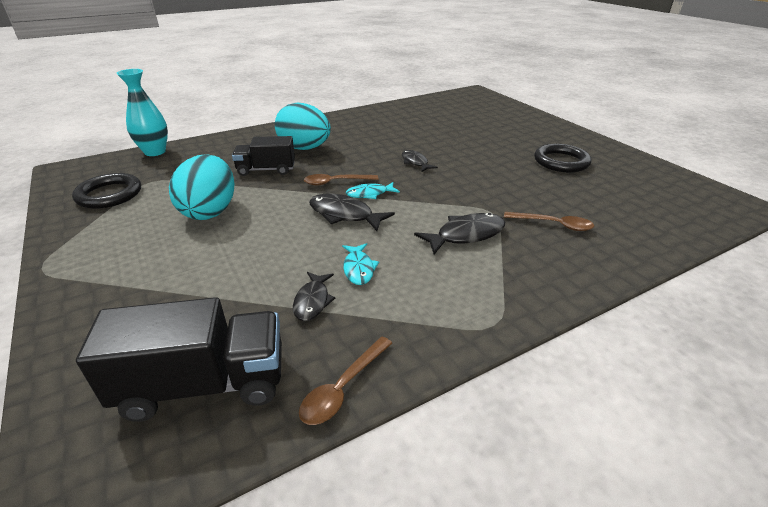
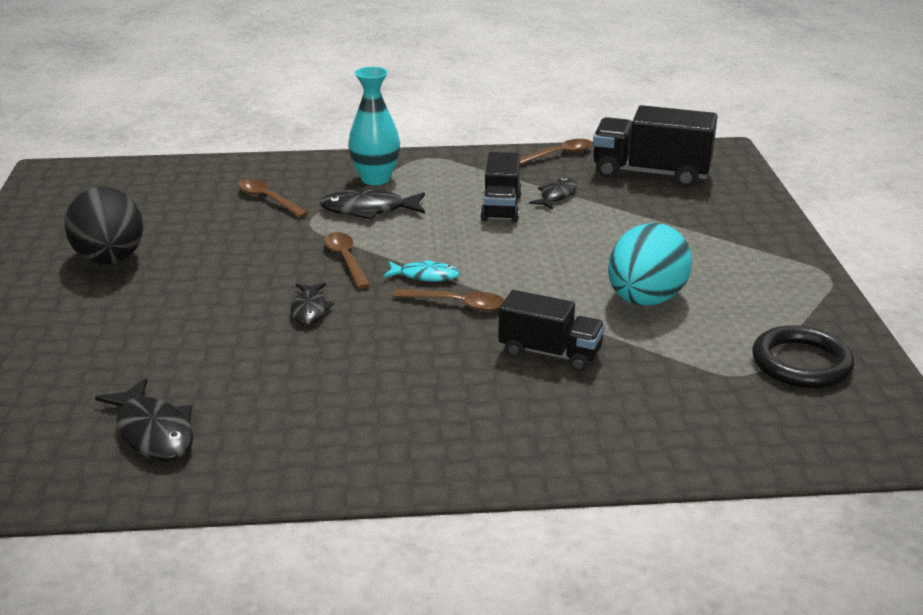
camera: 155 degrees left, 5 degrees down
(155, 152) = (757, 456): turquoise vase -> turquoise vase (375, 179)
(305, 148) = (462, 388): turquoise egg -> none
(344, 215) = (478, 258): black fish -> black fish (153, 432)
(358, 269) = (501, 208): turquoise fish -> black truck
(431, 192) = (346, 260): none -> brown spoon
(561, 162) = (110, 260): black ring -> black egg

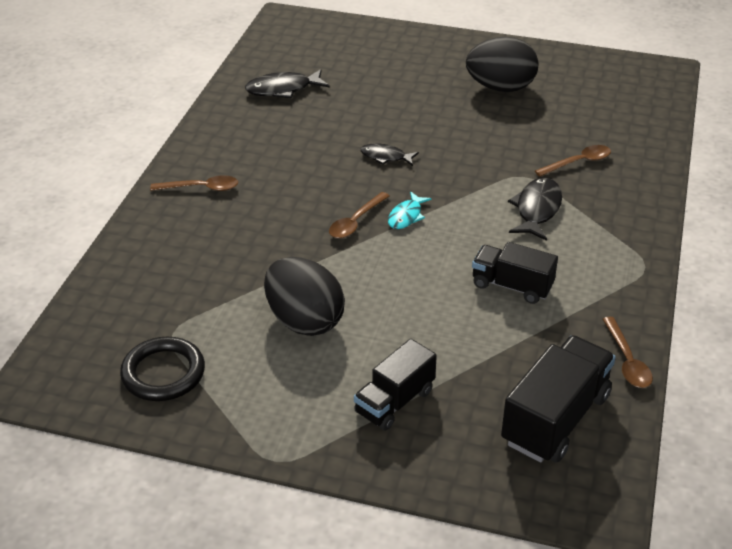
camera: 110 degrees right, 10 degrees up
(346, 260) = (452, 184): brown spoon -> brown spoon (201, 188)
(375, 179) = (602, 225): turquoise vase -> none
(550, 353) = (263, 248): black truck -> black truck (394, 401)
(556, 196) = (524, 329): black fish -> none
(645, 300) = (304, 321): turquoise egg -> black egg

